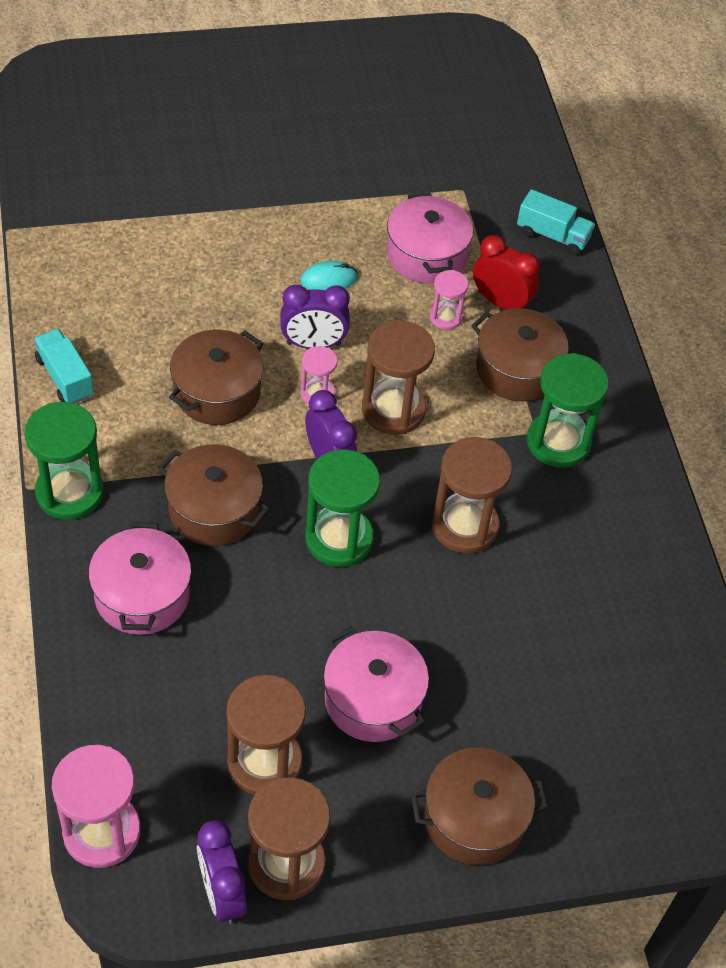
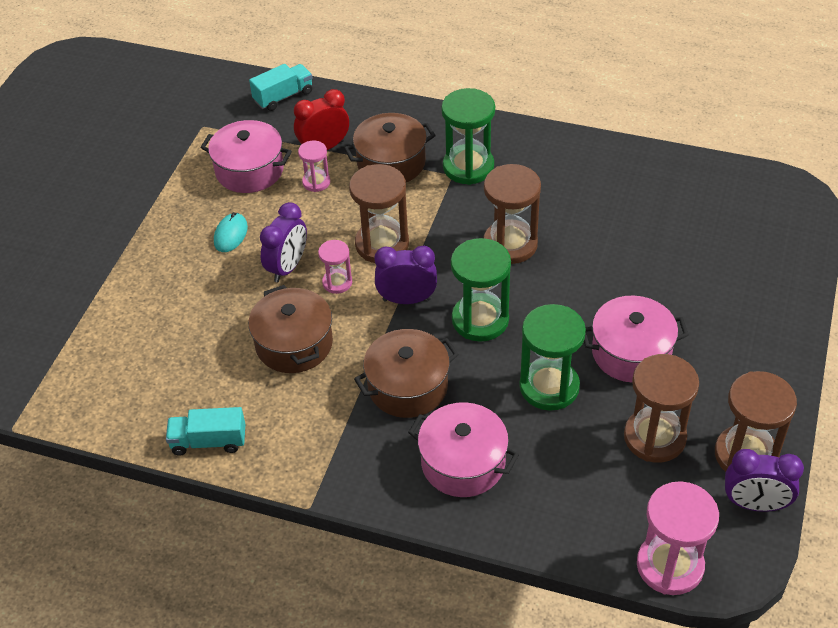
camera: 55 degrees left, 5 degrees down
(69, 492) = (332, 478): green hourglass -> green hourglass (549, 387)
(474, 818) = (753, 333): brown pot -> none

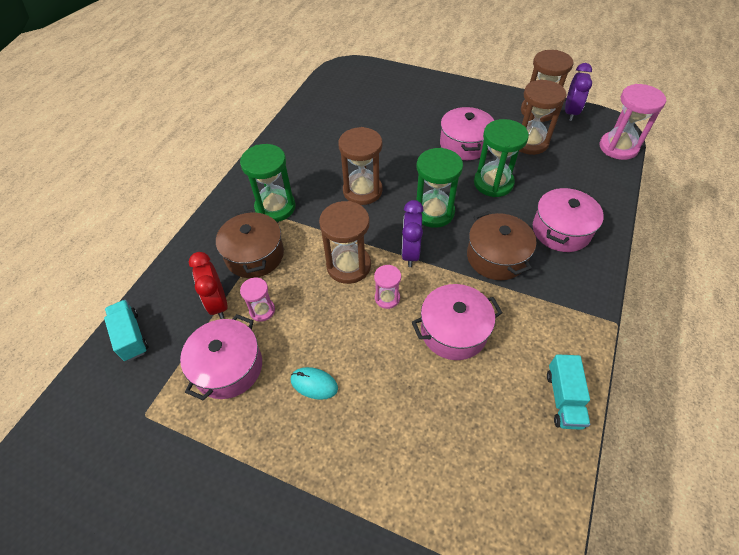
camera: 85 degrees left, 5 degrees up
(287, 267) = (364, 335): purple clock -> none
(294, 344) = (453, 331): brown pot -> pink pot

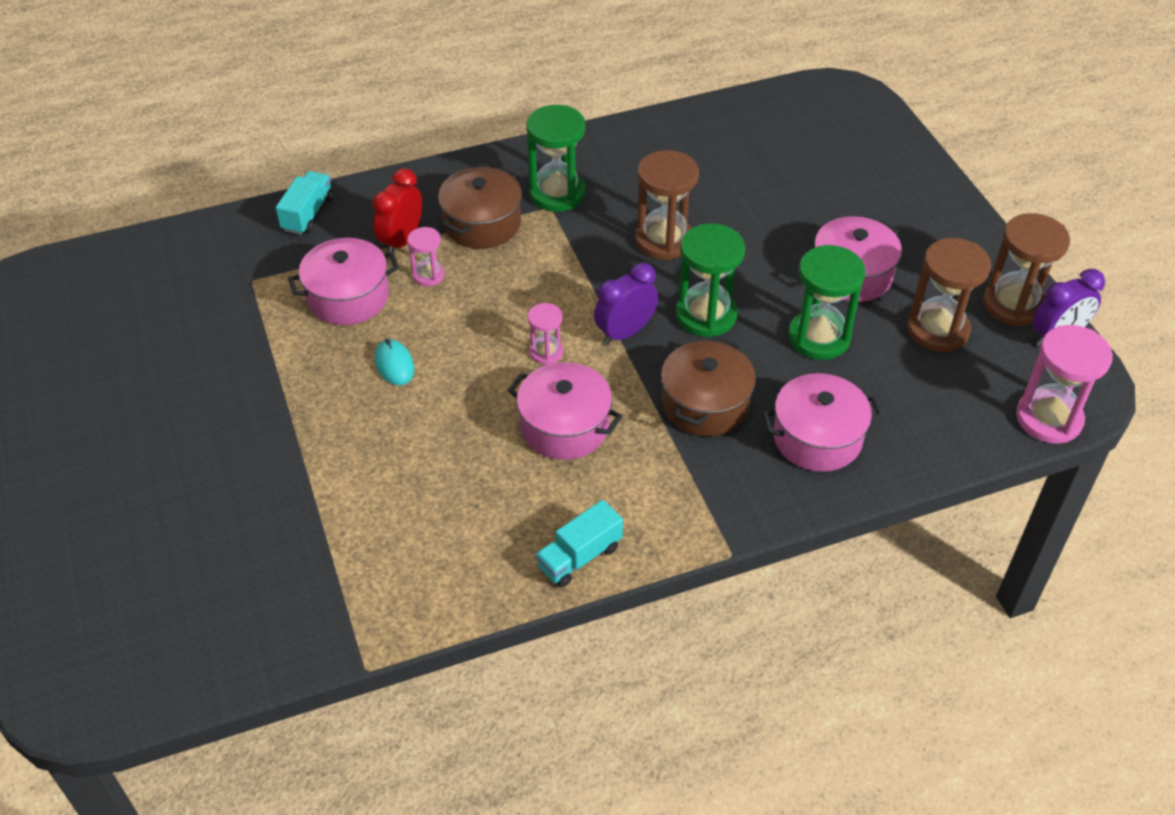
camera: 45 degrees right, 5 degrees down
(348, 266) = (551, 298): brown hourglass -> none

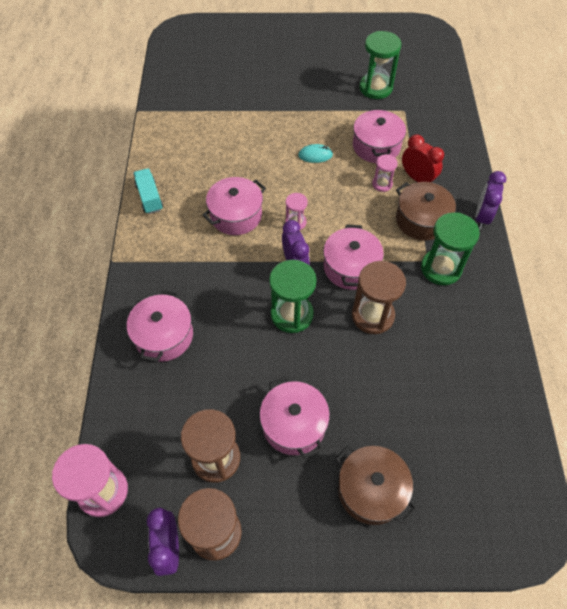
camera: 110 degrees right, 10 degrees up
(308, 214) = (455, 141): turquoise truck -> none
(450, 169) = (482, 217): none -> purple clock
(599, 276) = (350, 267): none -> pink pot
(705, 404) = (219, 287): brown pot -> brown pot (371, 490)
(819, 337) = (243, 374): green hourglass -> green hourglass (375, 88)

